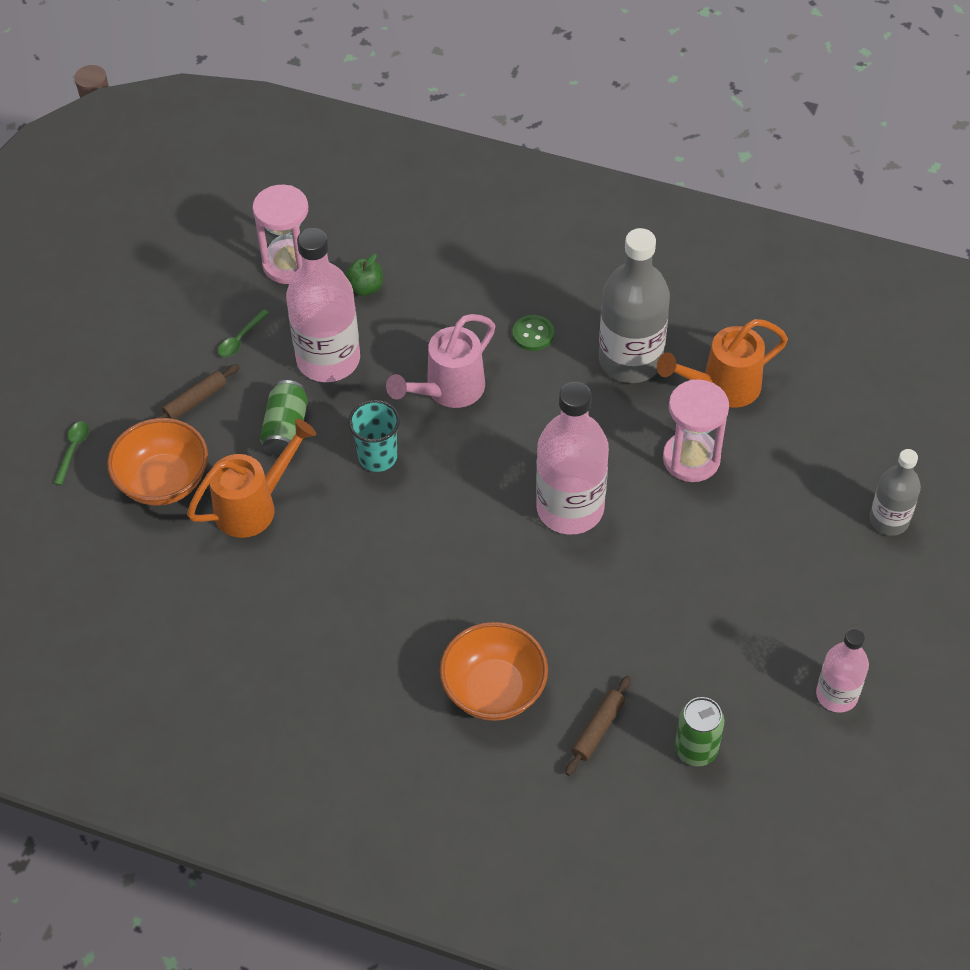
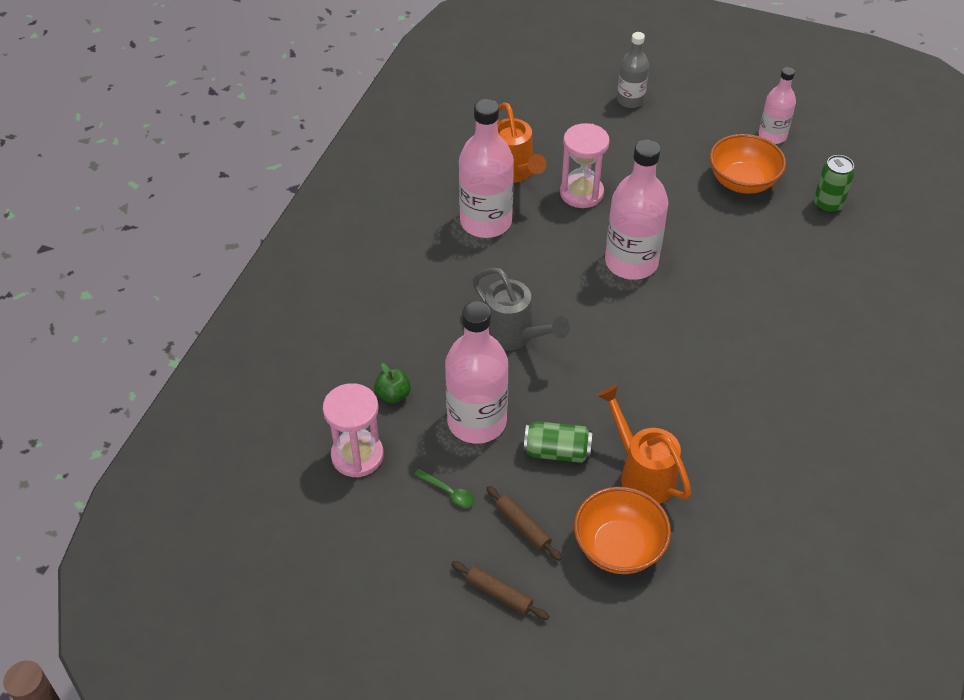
camera: 90 degrees left, 5 degrees down
(73, 450) = (584, 632): green spoon -> none
(377, 457) = (585, 384): turquoise cup -> none
(448, 390) = (514, 335): pink watering can -> grey watering can
(494, 689) = (799, 311): orange bowl -> orange bowl (742, 182)
(533, 334) = (455, 279): green button -> none
(598, 729) = (821, 254): brown rolling pin -> brown rolling pin (499, 594)
(630, 360) = (486, 222): grey bottle -> pink bottle

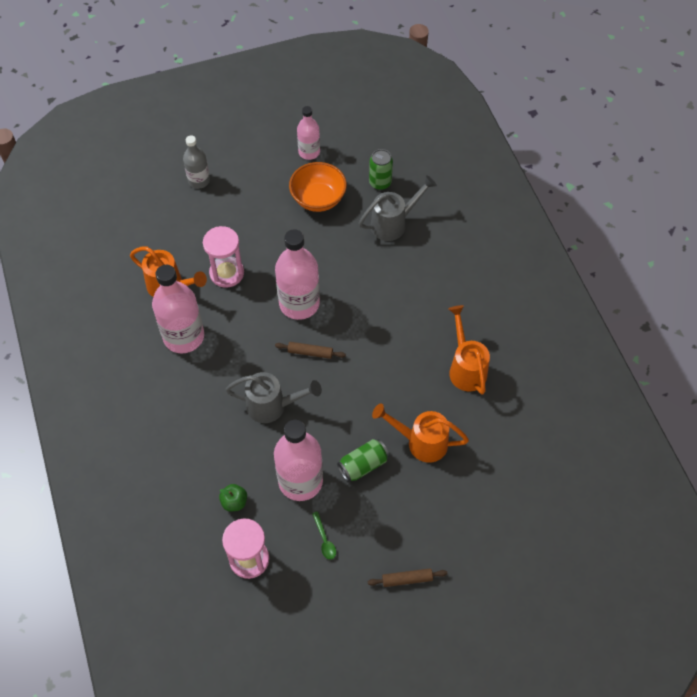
camera: 40 degrees left, 10 degrees up
(448, 492) = (324, 539): green spoon -> green spoon turned 75 degrees clockwise
(523, 526) = (384, 527): brown rolling pin -> brown rolling pin (310, 352)
(618, 547) = (446, 498): orange bowl -> none
(764, 436) = (466, 368): none -> orange watering can
(807, 250) = (393, 224): none -> grey watering can

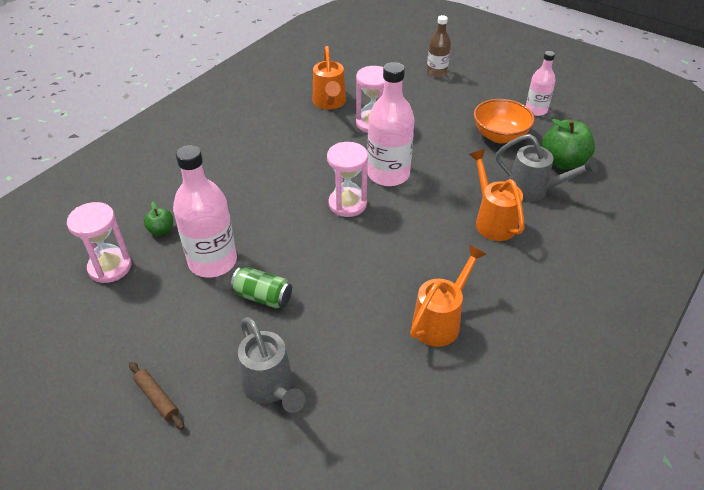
camera: 55 degrees right, 15 degrees down
(184, 336) = (293, 130): pink bottle -> none
(199, 180) = (436, 73): grey bottle -> brown bottle
(272, 406) = (273, 207): grey watering can -> grey watering can (270, 387)
(310, 352) = (347, 204): brown rolling pin -> pink hourglass
(324, 539) = (162, 309): green spoon -> none
(380, 183) = (563, 162): green can -> green apple
(421, 442) = (324, 328): orange watering can -> orange watering can (492, 221)

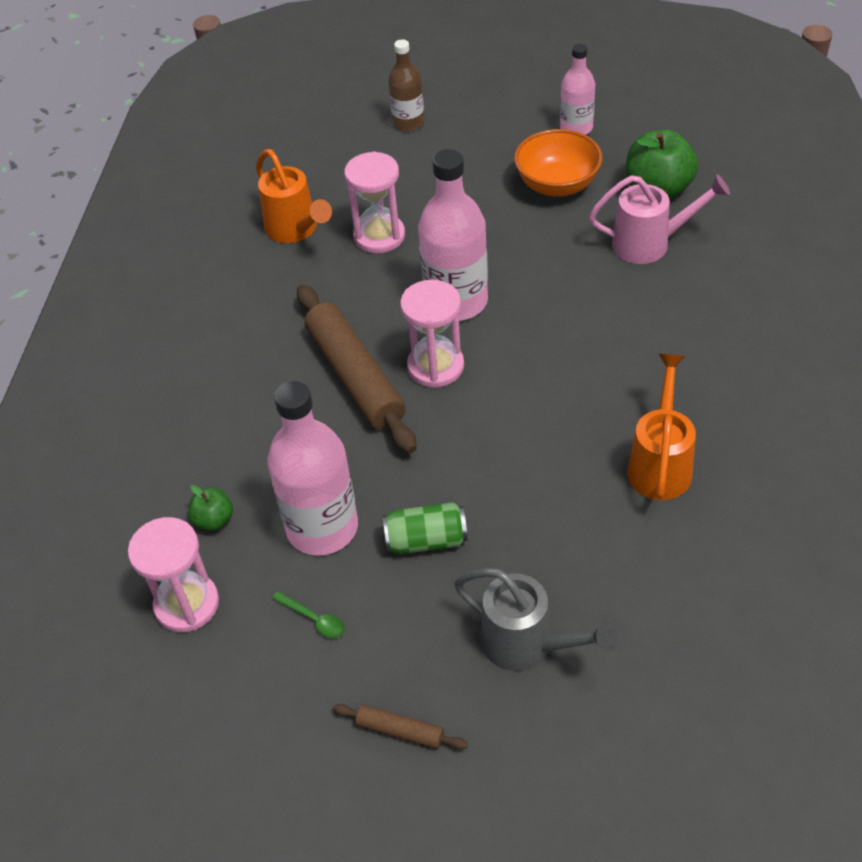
camera: 25 degrees left, 5 degrees up
(166, 309) = (314, 619): none -> green spoon
(298, 190) = (355, 377): none -> brown rolling pin
(492, 221) = (630, 307): orange watering can -> none
(533, 190) = (649, 244): grey watering can -> pink watering can

